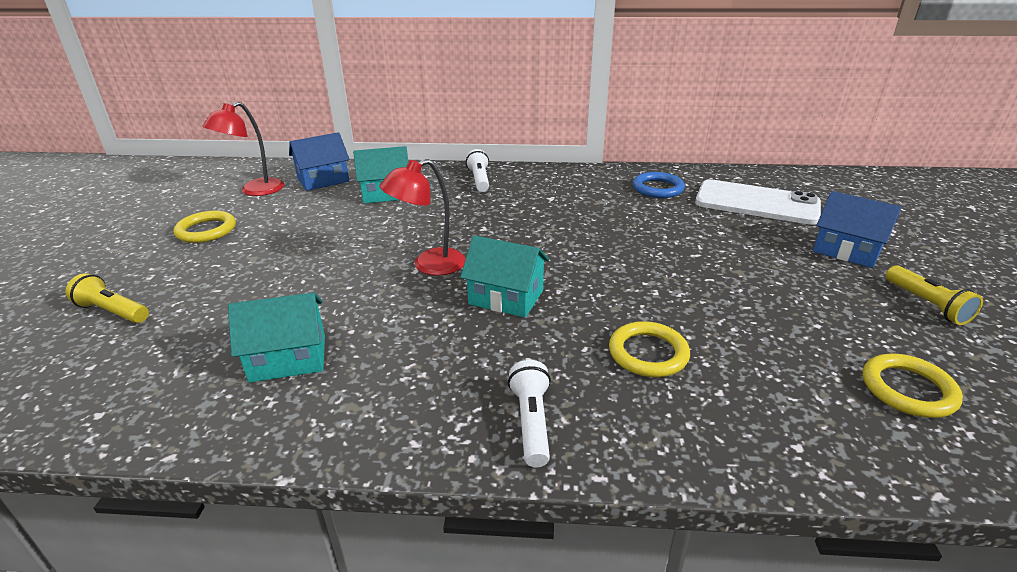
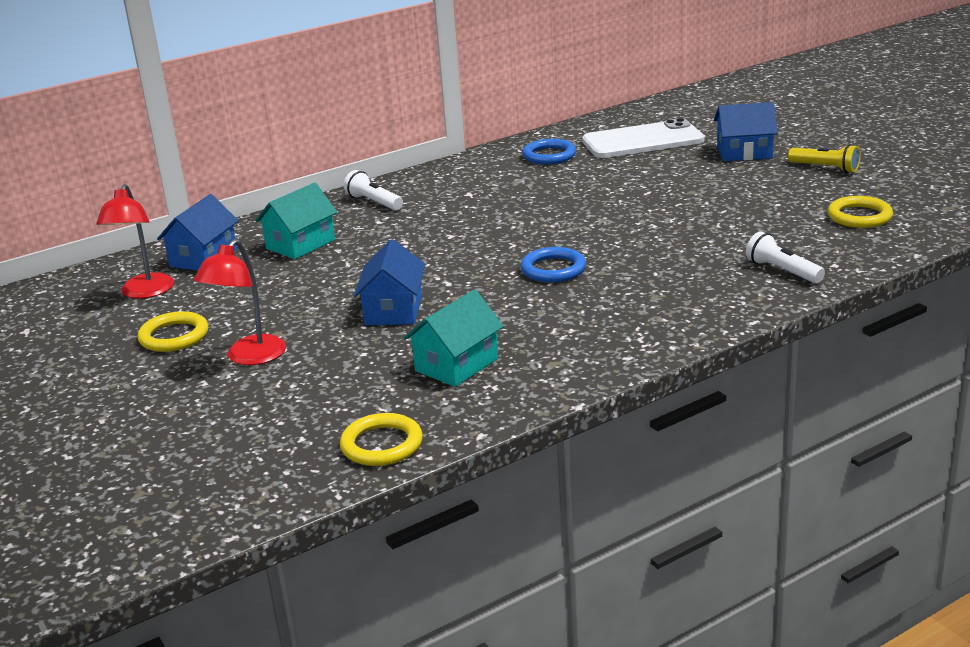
camera: 35 degrees left, 5 degrees down
(113, 312) = (231, 411): yellow flashlight -> none
(342, 277) = (393, 310): none -> blue house
(429, 265) = (453, 275): red lamp -> red lamp (249, 357)
(506, 297) = (553, 269): turquoise house -> blue ring
(531, 422) = (681, 318): white flashlight -> white flashlight (782, 271)
(648, 353) = (698, 259): yellow ring -> yellow ring (382, 445)

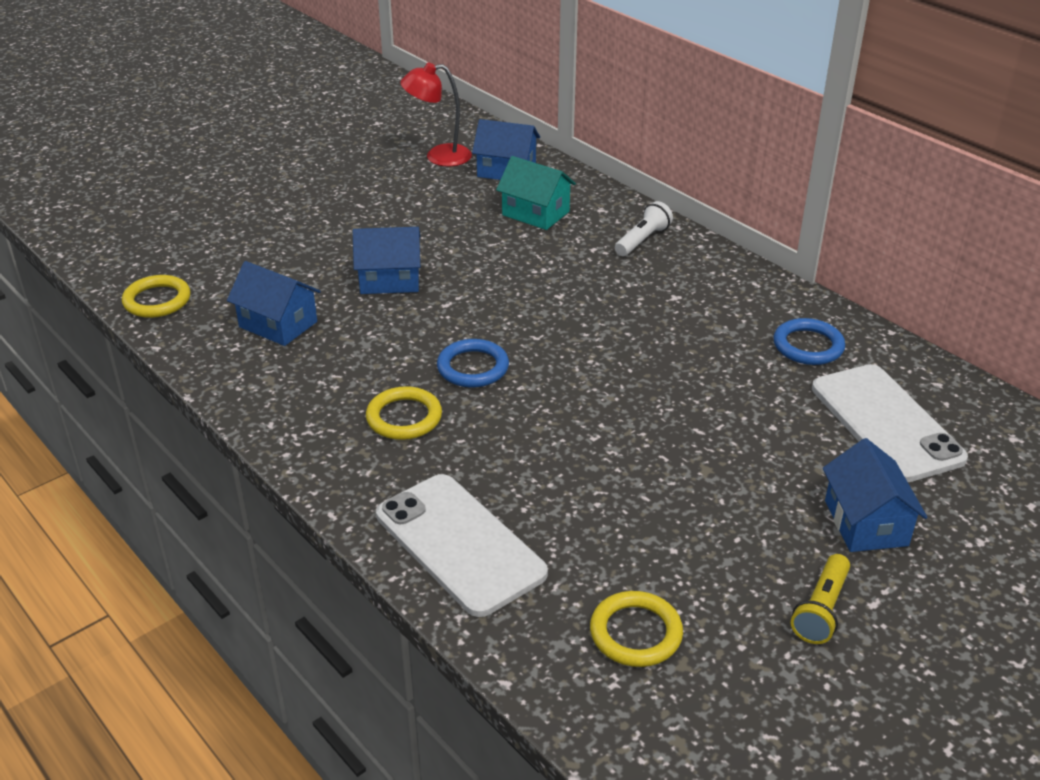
camera: 80 degrees right, 10 degrees up
(174, 336) = (357, 183): yellow ring -> yellow ring (404, 417)
(249, 357) = (314, 222): red lamp -> none
(456, 365) = (278, 324): turquoise house -> blue house
(782, 271) = (459, 544): white flashlight -> white phone

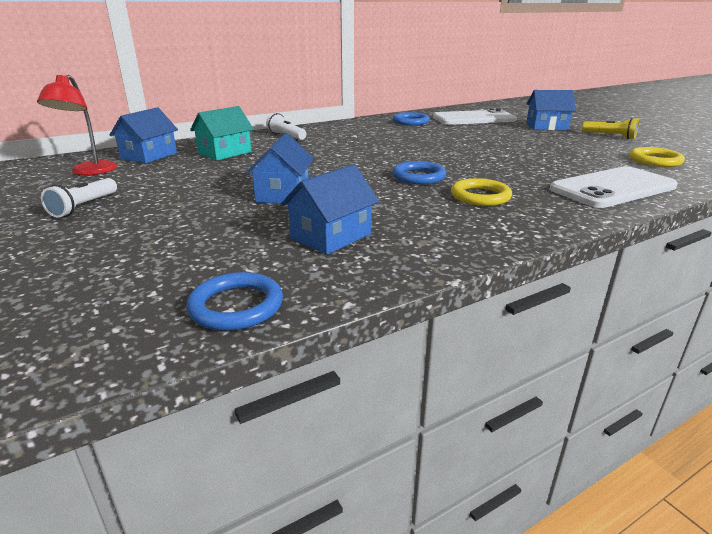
camera: 80 degrees left, 10 degrees down
(157, 300) = (236, 306): yellow ring -> blue ring
(340, 186) = (84, 206): none -> white flashlight

